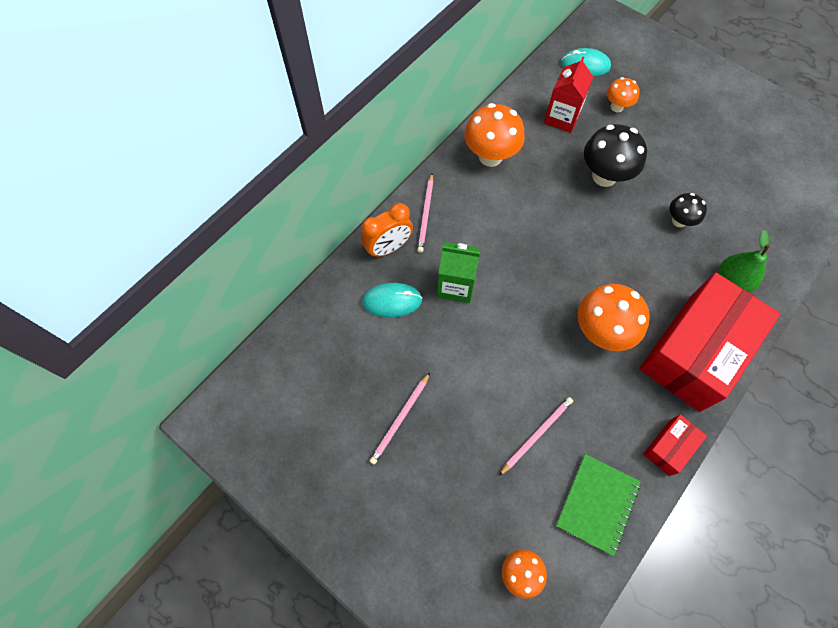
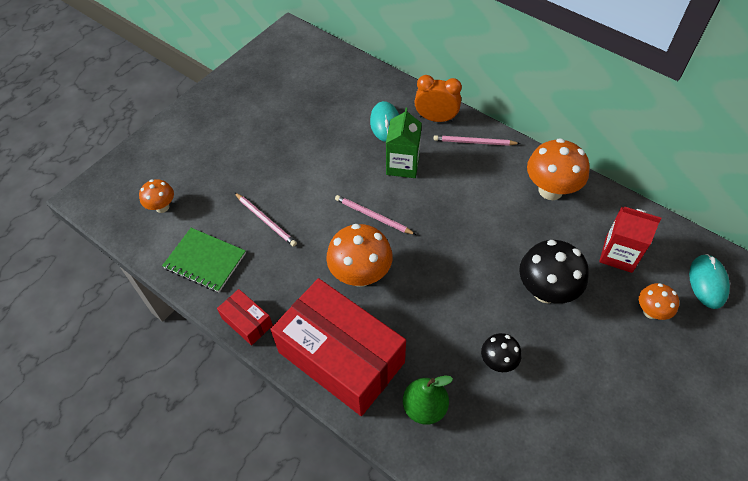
camera: 90 degrees right, 10 degrees down
(388, 248) = (436, 118): orange clock -> orange clock turned 135 degrees clockwise
(400, 419) = (284, 133): pink pencil -> pink pencil (373, 216)

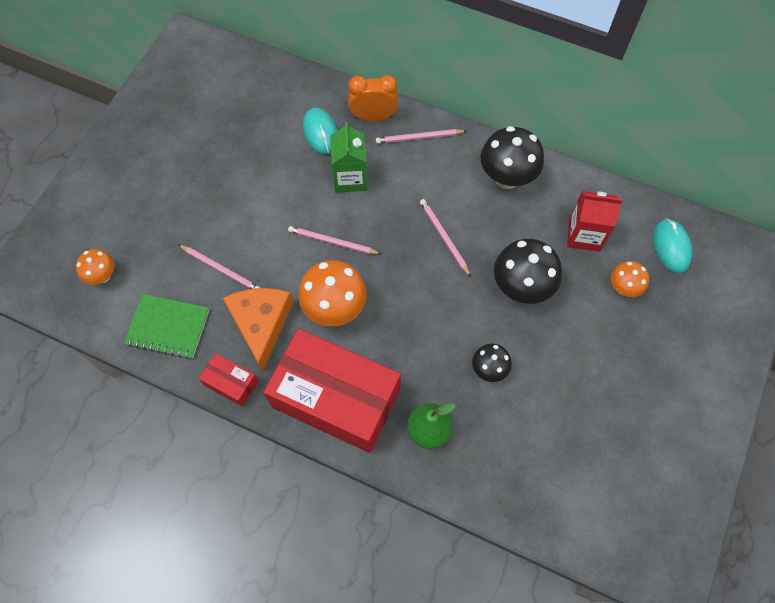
camera: 15 degrees left, 10 degrees up
(289, 275) = (261, 324): none -> orange cheese
(479, 231) = (444, 237): none -> pink pencil
(550, 190) = (506, 178): orange mushroom -> black mushroom

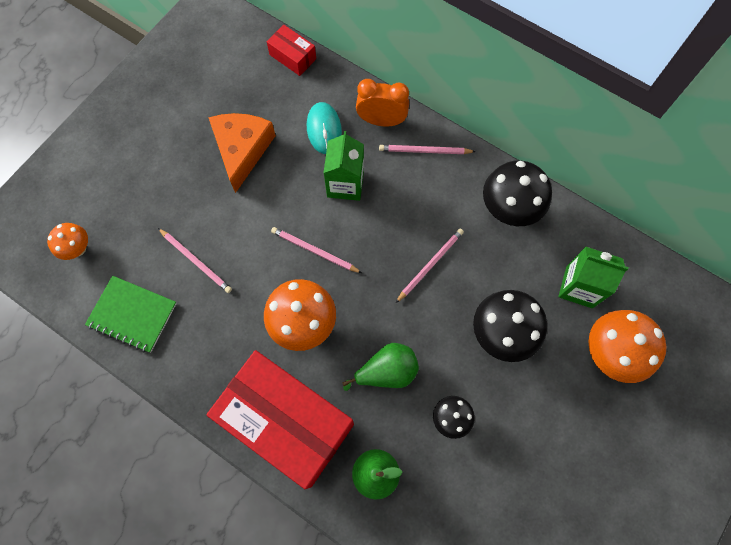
camera: 10 degrees right, 5 degrees up
(231, 383) = (184, 386): red box -> red box (292, 57)
(261, 324) = (226, 328): orange cheese -> orange cheese (242, 150)
(421, 338) = (386, 371): none -> green pear
(444, 237) = (430, 265): pink pencil -> pink pencil turned 60 degrees clockwise
(584, 235) = (579, 287): red carton -> green carton
(623, 288) = (610, 353): orange mushroom -> orange mushroom, size x1.77
(671, 247) = (670, 316): turquoise mouse -> none

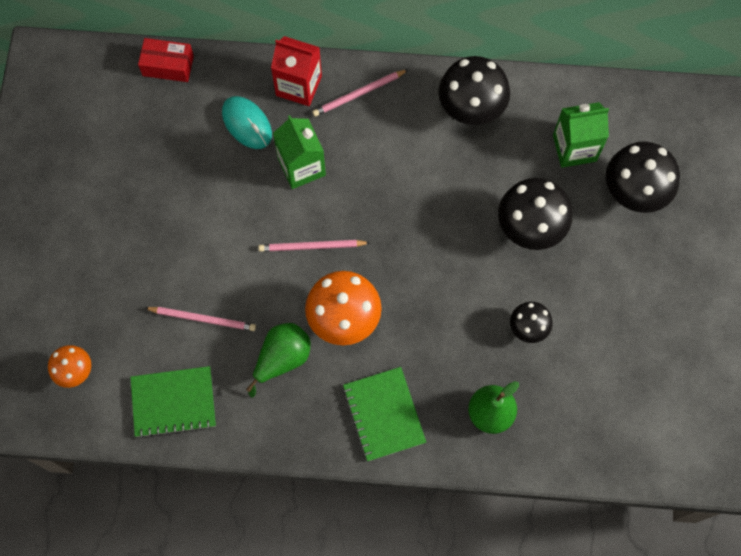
camera: 30 degrees left, 0 degrees up
(242, 150) = (177, 187): orange cheese -> none
(287, 421) = (384, 414): red box -> green notebook
(381, 121) = (299, 86): orange clock -> red carton
(386, 371) = (447, 320): green pear -> green pear (282, 359)
(430, 265) = (429, 200): pink pencil -> none
(610, 353) = (633, 193): orange mushroom -> black mushroom

